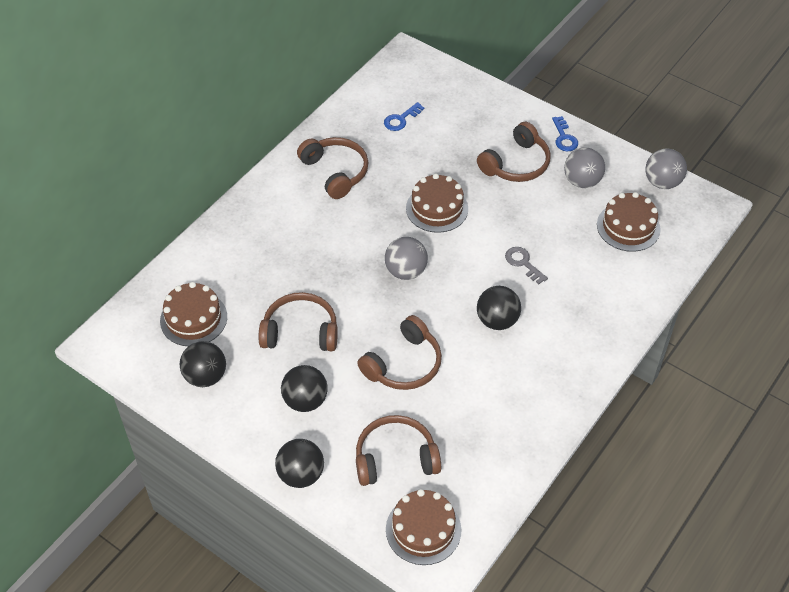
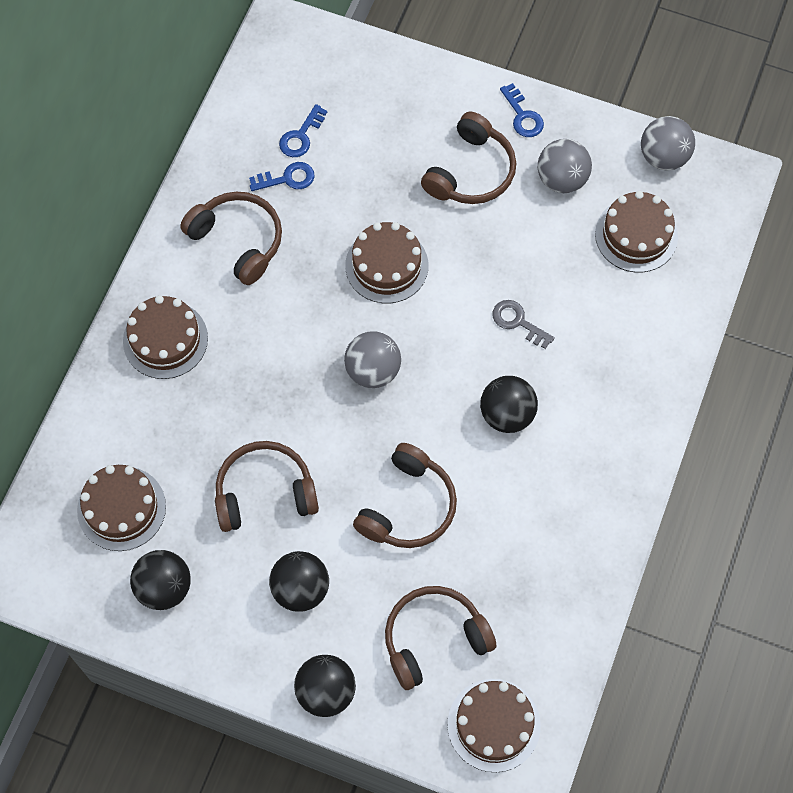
camera: 15 degrees left, 15 degrees up
(263, 221) = (165, 339): none -> brown cake
(383, 142) = (287, 178): none -> blue key

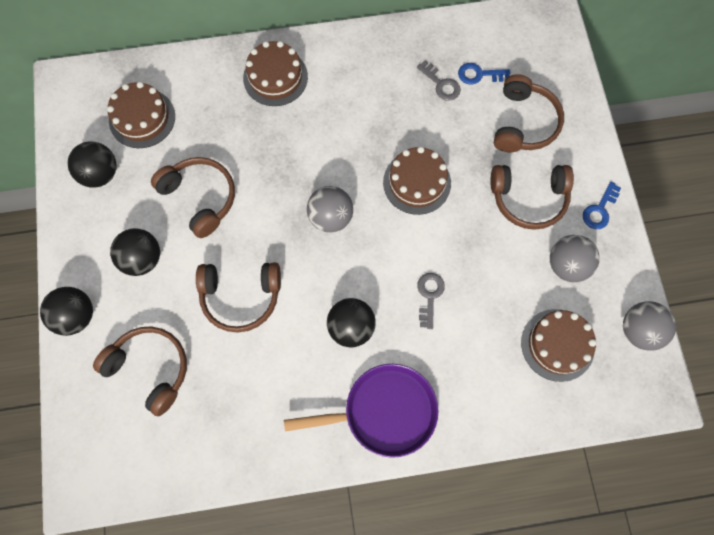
camera: 60 degrees right, 5 degrees up
(238, 240) = (374, 80): brown headphones -> brown headphones (524, 123)
(287, 178) = (441, 84): blue key -> grey key
(494, 725) = (105, 446): brown cake -> none
(612, 430) = (383, 412): none -> purple pan

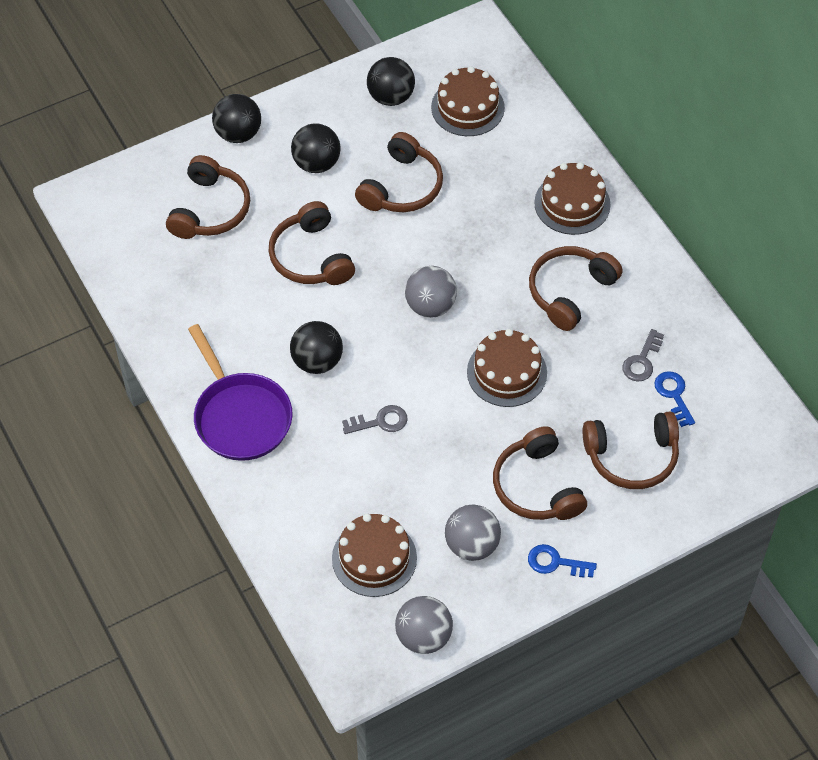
camera: 70 degrees right, 15 degrees down
(358, 110) = (570, 292): none -> brown headphones

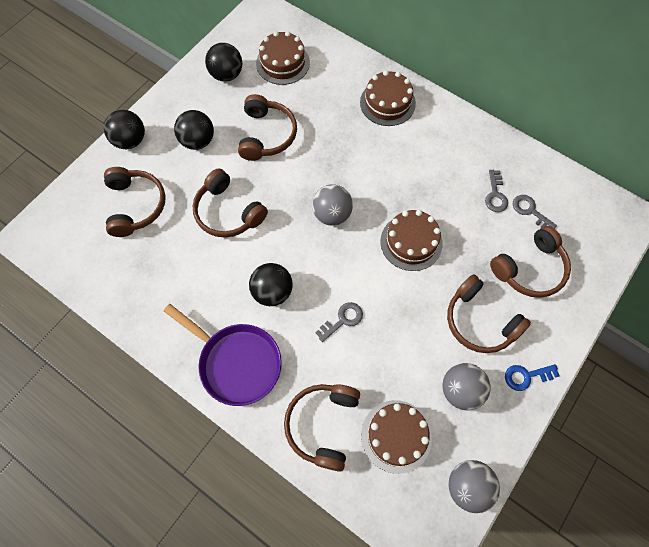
camera: 25 degrees left, 10 degrees up
(570, 292) = (420, 165): brown headphones -> brown headphones (322, 425)
(673, 395) = (530, 211): blue key -> grey key

